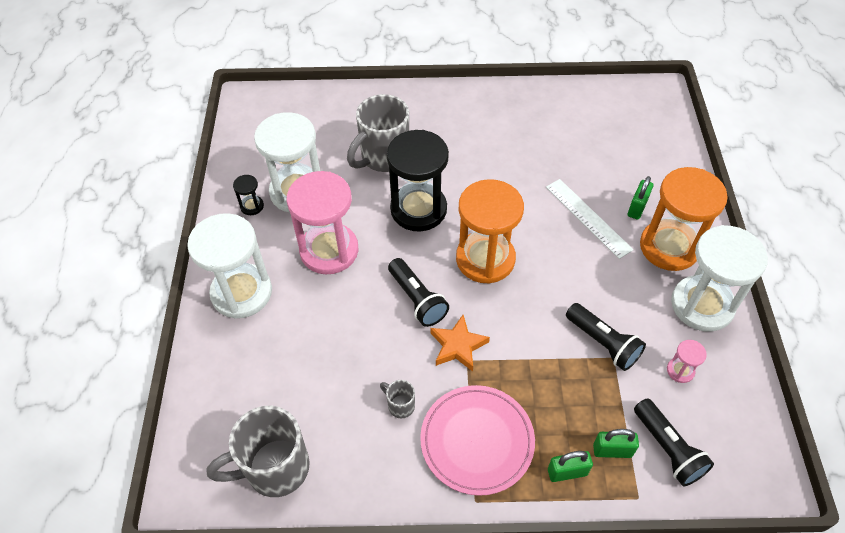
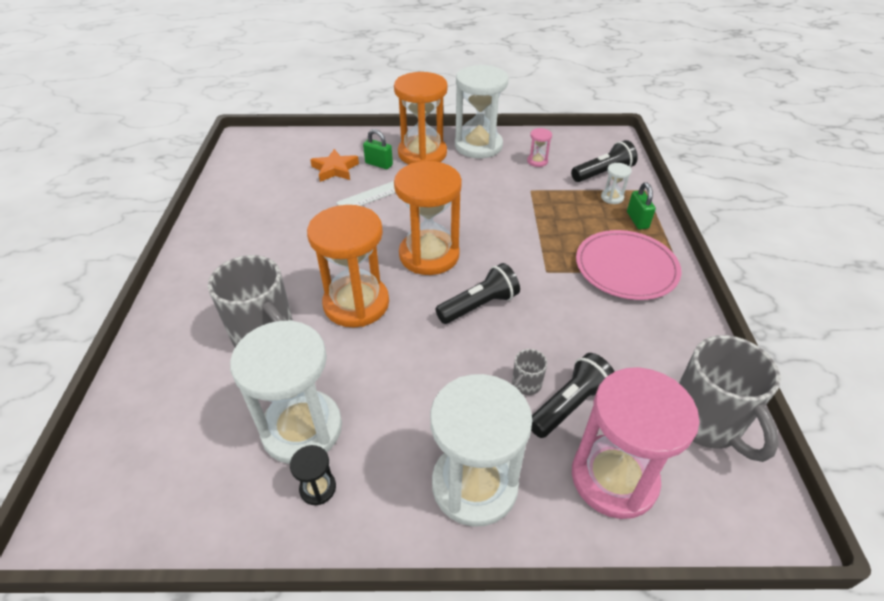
camera: 90 degrees left, 10 degrees down
(329, 250) = (409, 386): pink hourglass -> pink hourglass (614, 478)
(400, 405) = (604, 319): grey mug -> grey mug (525, 385)
(418, 209) = (356, 303): black hourglass -> orange hourglass
(458, 346) = (531, 277): orange star -> orange star (335, 169)
(603, 343) = (517, 193): black flashlight -> black flashlight (569, 405)
(612, 450) = (612, 197): green padlock -> white hourglass

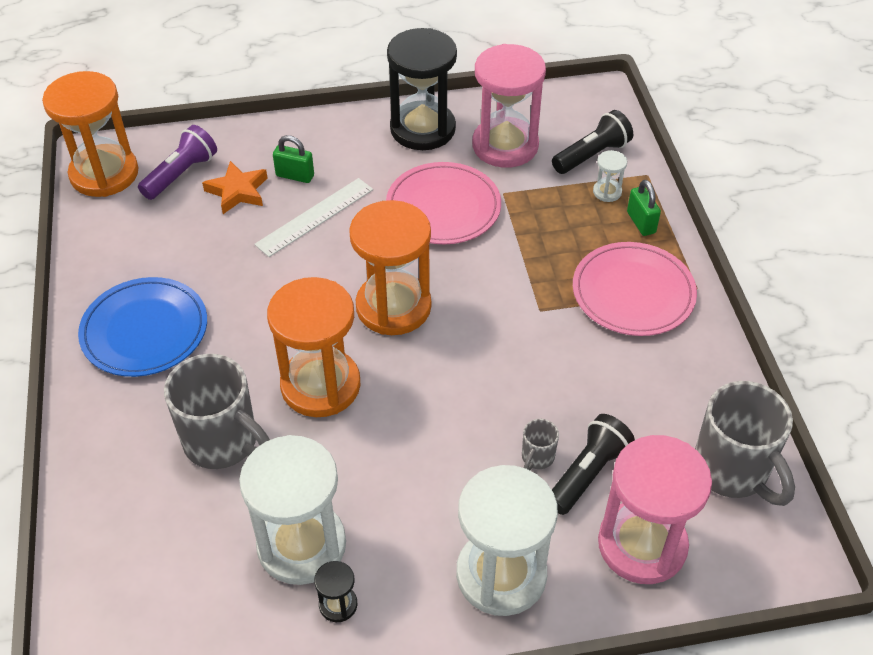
camera: 10 degrees left, 5 degrees up
(236, 249) = (145, 330): none -> blue plate
(299, 155) = (181, 174): none -> purple flashlight
(422, 153) = (350, 151): orange hourglass -> orange hourglass (104, 174)
(478, 146) = (422, 129): white hourglass -> black hourglass
(479, 305) = (467, 367): black flashlight -> none
(483, 194) = (443, 207): none -> pink plate
(537, 161) = (505, 145): pink hourglass -> pink hourglass, size x2.39

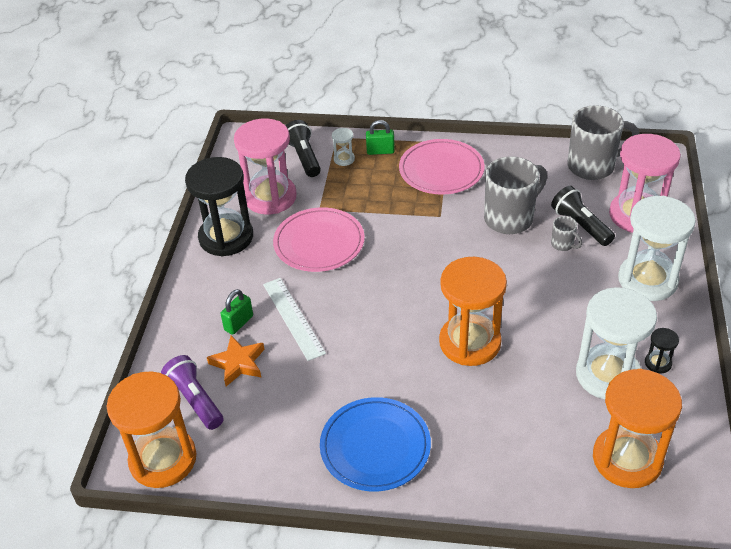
camera: 70 degrees left, 5 degrees down
(223, 442) = (507, 408): grey mug -> grey mug (510, 218)
(393, 307) = (408, 289): orange hourglass -> orange hourglass (627, 459)

